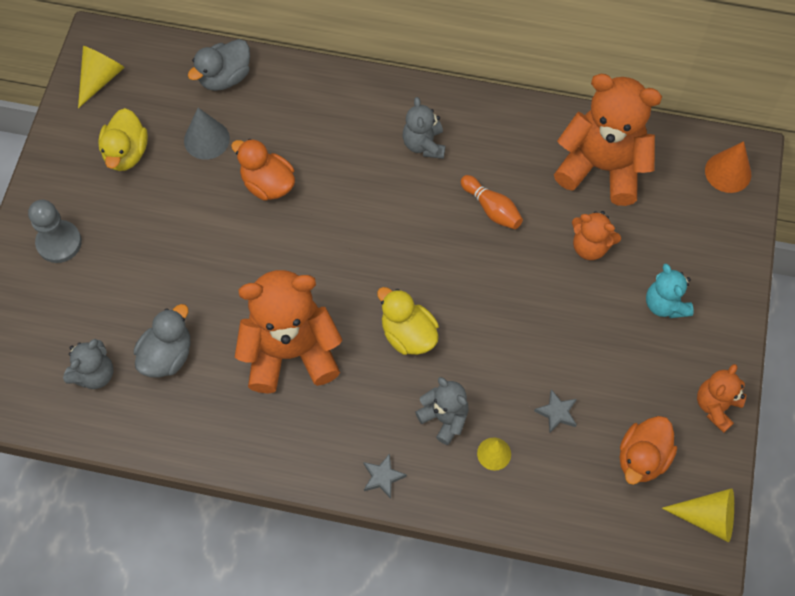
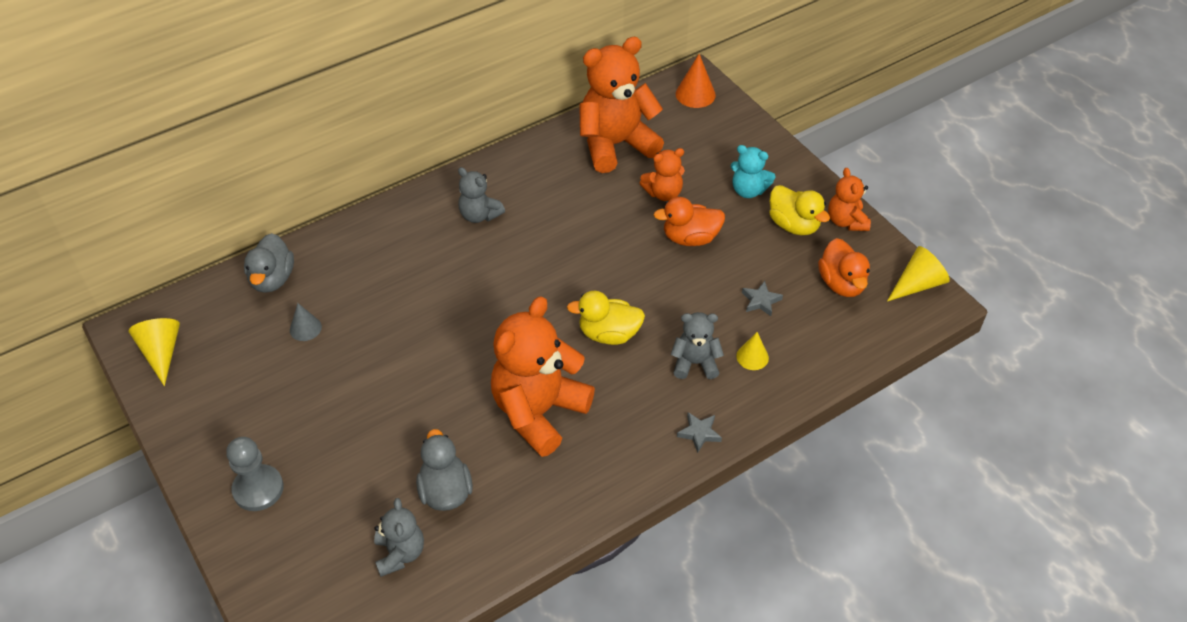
camera: 45 degrees left, 15 degrees down
(126, 153) = (246, 385): yellow duck -> yellow duck (794, 225)
(206, 139) = (305, 328): grey cone -> grey cone, size x0.67
(268, 184) = (391, 321): orange duck -> orange duck (690, 238)
(492, 208) = (573, 218): orange bowling pin -> none

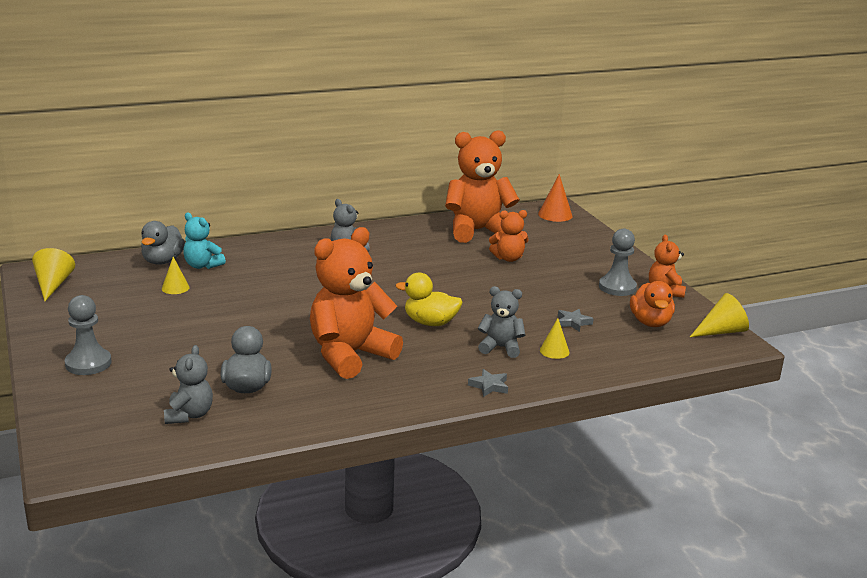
camera: 10 degrees right, 25 degrees down
(305, 328) = (175, 288): grey cone -> yellow cone
(690, 238) = (522, 283): orange duck -> none
(748, 190) = (583, 265): turquoise teddy bear -> turquoise teddy bear (202, 265)
(794, 225) = (617, 287): yellow duck -> grey pawn

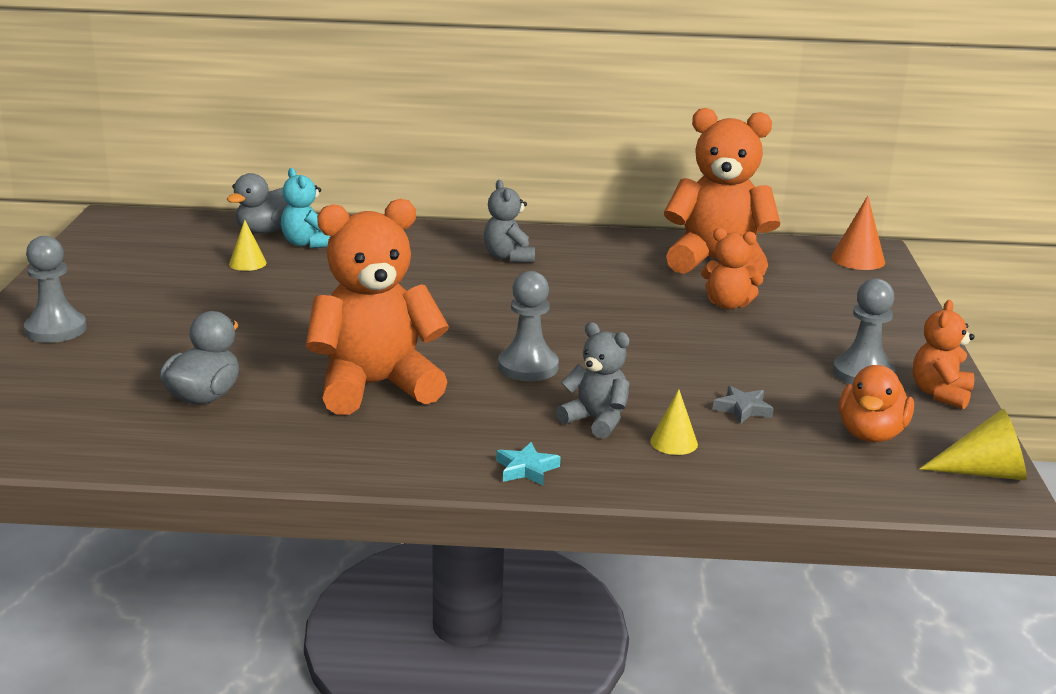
camera: 25 degrees right, 0 degrees up
(53, 285) = (116, 236): yellow cone -> none
(189, 415) = (99, 415): grey teddy bear -> none
(430, 323) = (528, 367): yellow duck -> grey pawn
(489, 386) = (526, 469): grey star -> turquoise star

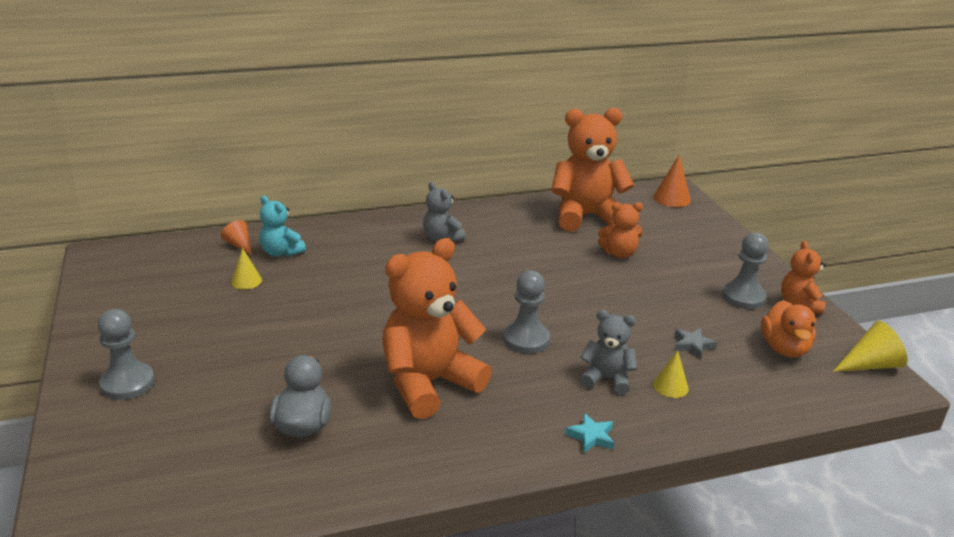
camera: 20 degrees left, 5 degrees up
(266, 231) = (239, 245): grey duck -> orange cone

